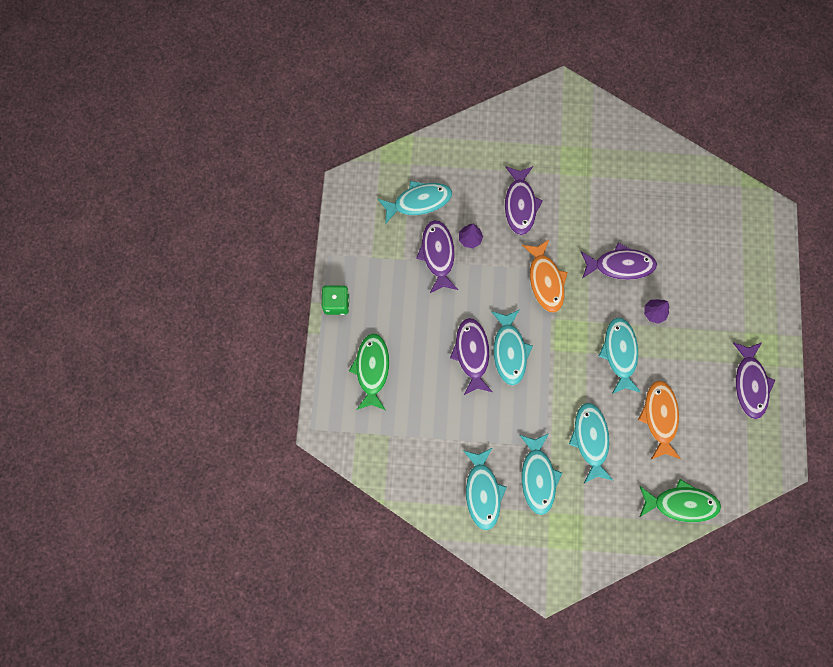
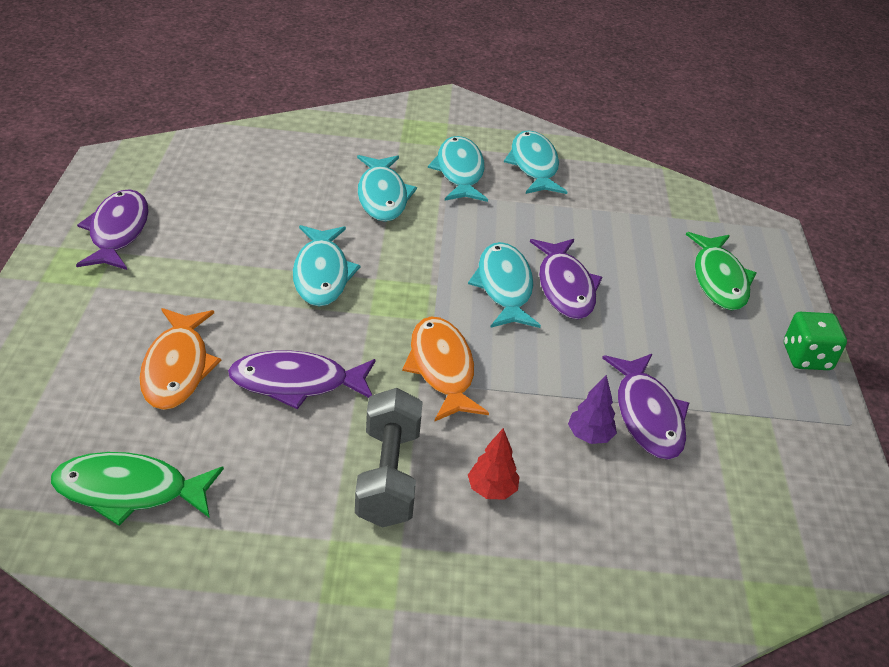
camera: 175 degrees right, 35 degrees down
(419, 202) = (706, 504): turquoise fish -> none
(520, 204) = (491, 490): purple fish -> red tree
(568, 210) = (388, 475): none -> grey dumbbell
(654, 313) = (250, 317): purple tree -> none
(659, 417) = (274, 209): orange fish -> orange fish (177, 368)
(681, 503) = (267, 140): green fish -> green fish (129, 491)

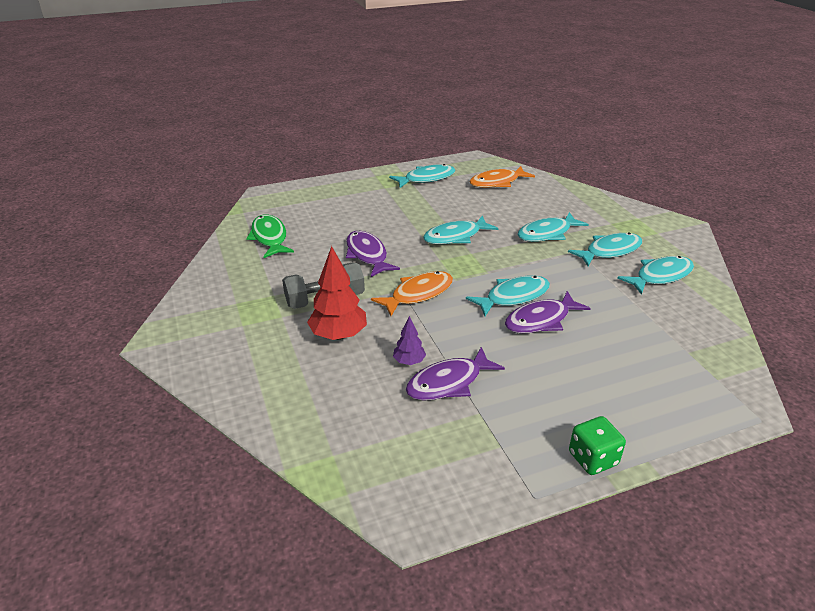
camera: 70 degrees right, 5 degrees down
(118, 231) = (426, 179): purple fish -> turquoise fish
(177, 368) = (350, 223): orange fish -> orange fish (497, 182)
(491, 490) = (338, 335): red tree -> red tree, size x1.88
(719, 280) = (637, 391): green fish -> none

